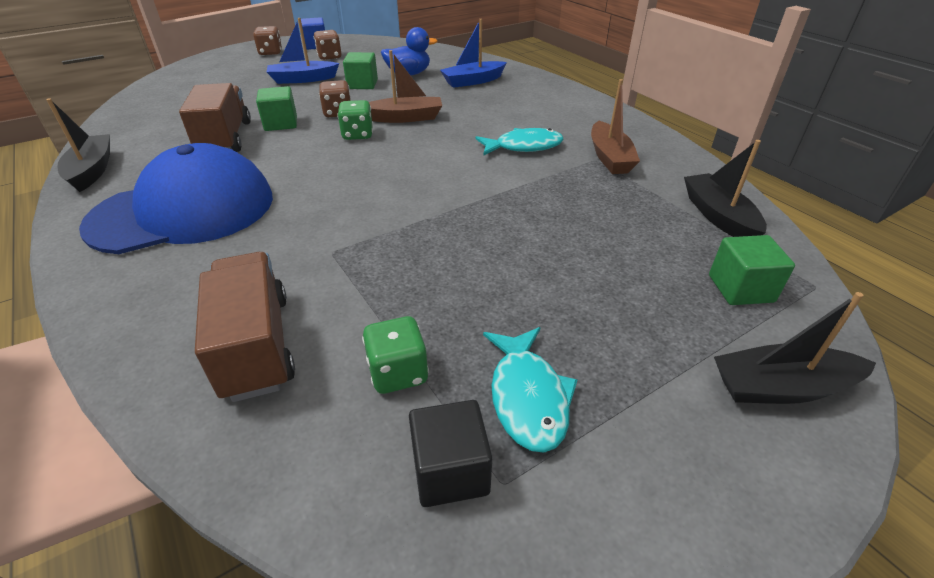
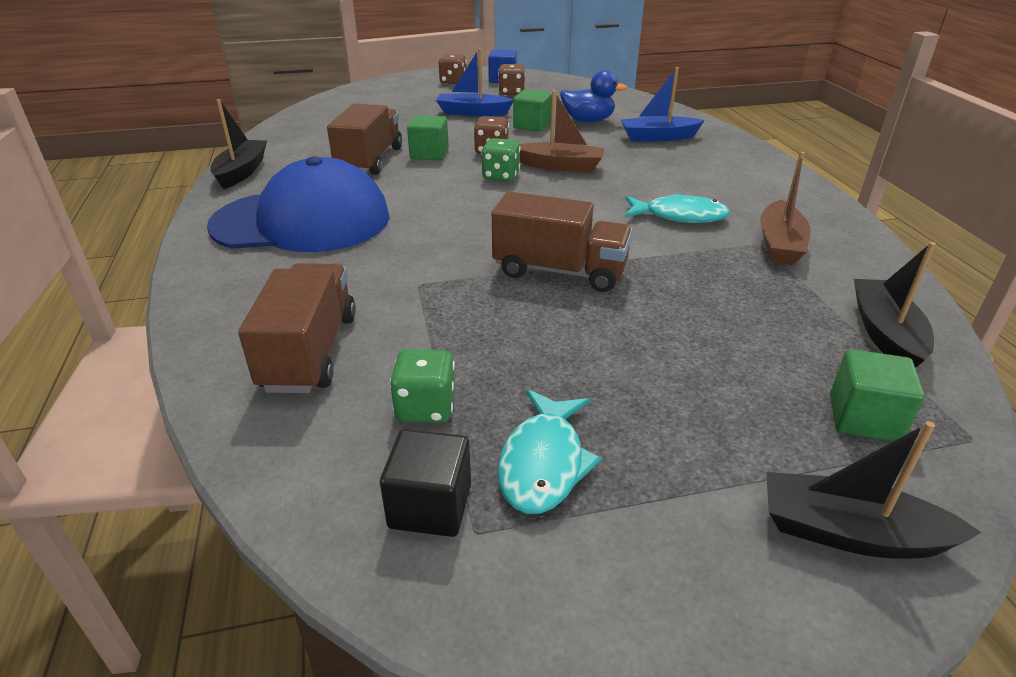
camera: 20 degrees right, 5 degrees down
(452, 214) = (560, 271): none -> brown truck

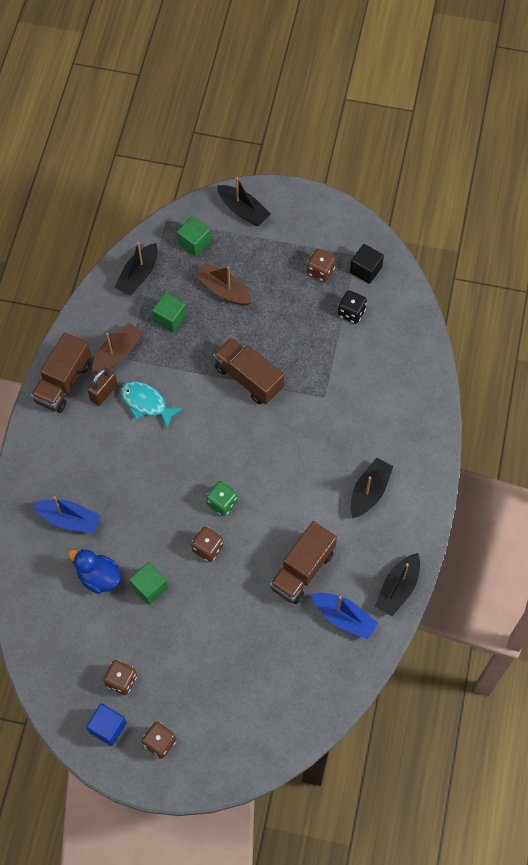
camera: 155 degrees left, 30 degrees up
(302, 221) = (369, 492): blue cap -> black boat
(310, 352) = (389, 364): brown truck -> brown truck (63, 382)
(426, 407) = (351, 312): green dice -> black dice
(429, 154) = (255, 563): green cube -> green cube (170, 318)
(472, 113) = (182, 640): blue boat -> blue boat (344, 617)
(543, 463) = (320, 271): turquoise fish -> brown dice
(560, 166) = (173, 501): brown boat -> brown boat (223, 290)
(745, 211) = (104, 392): none -> brown padlock

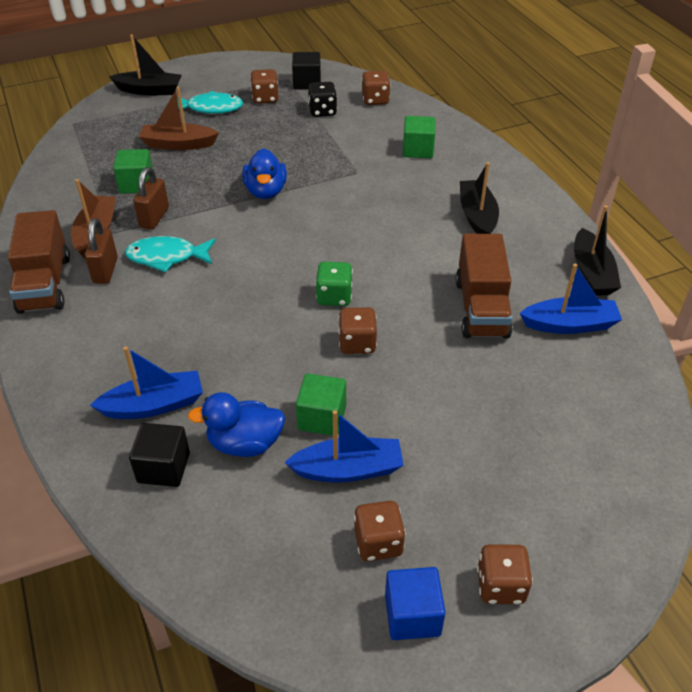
camera: 35 degrees left, 20 degrees down
(49, 565) = (163, 468): none -> black cube
(138, 275) = (72, 168): black boat -> none
(138, 629) = (348, 469): none -> blue boat
(161, 360) = (154, 218): none -> brown padlock
(194, 243) = (117, 126): green cube -> green cube (418, 150)
(248, 378) = (266, 191): brown truck -> blue duck
(273, 259) = (211, 108): none -> turquoise fish
(401, 322) = (375, 100): none -> brown dice

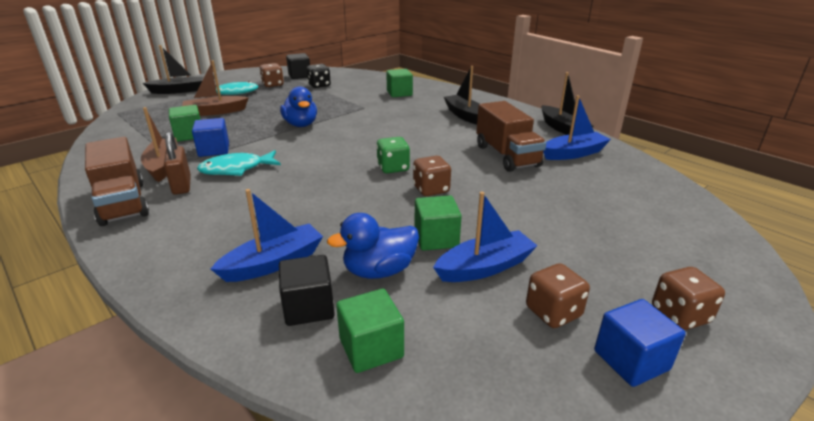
camera: 20 degrees left, 15 degrees down
(154, 218) = (214, 150): brown padlock -> blue cube
(196, 528) = (371, 348): none -> green cube
(375, 100) = (353, 77): brown dice -> none

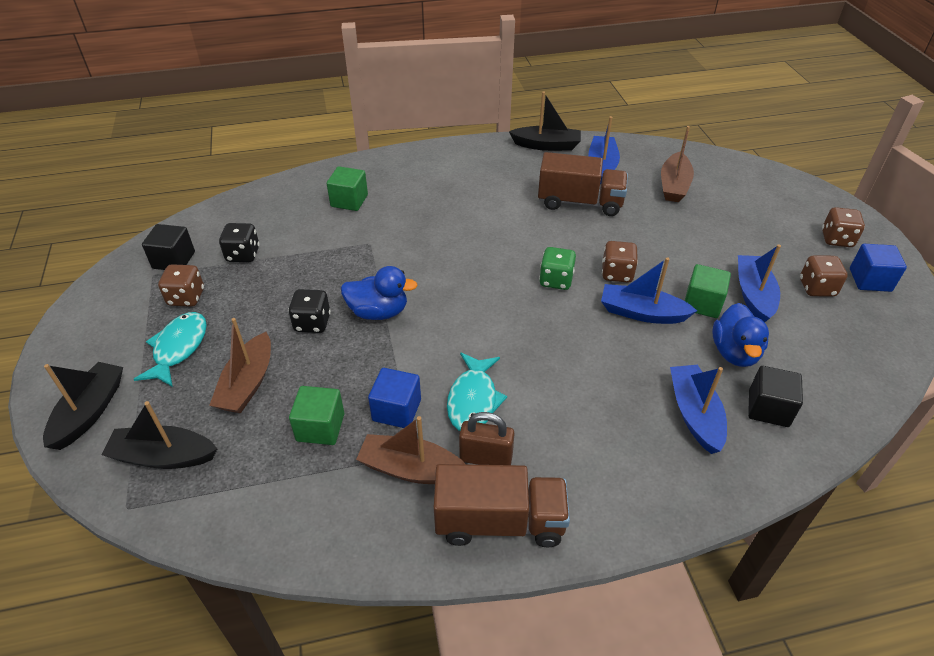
camera: 60 degrees left, 15 degrees up
(276, 112) = (312, 323): none -> black dice
(371, 348) = (827, 388): green cube -> none
(390, 211) = (642, 313): none -> blue boat
(464, 115) = (463, 184): black boat -> black boat (164, 456)
(603, 190) = (674, 185): none -> brown boat

